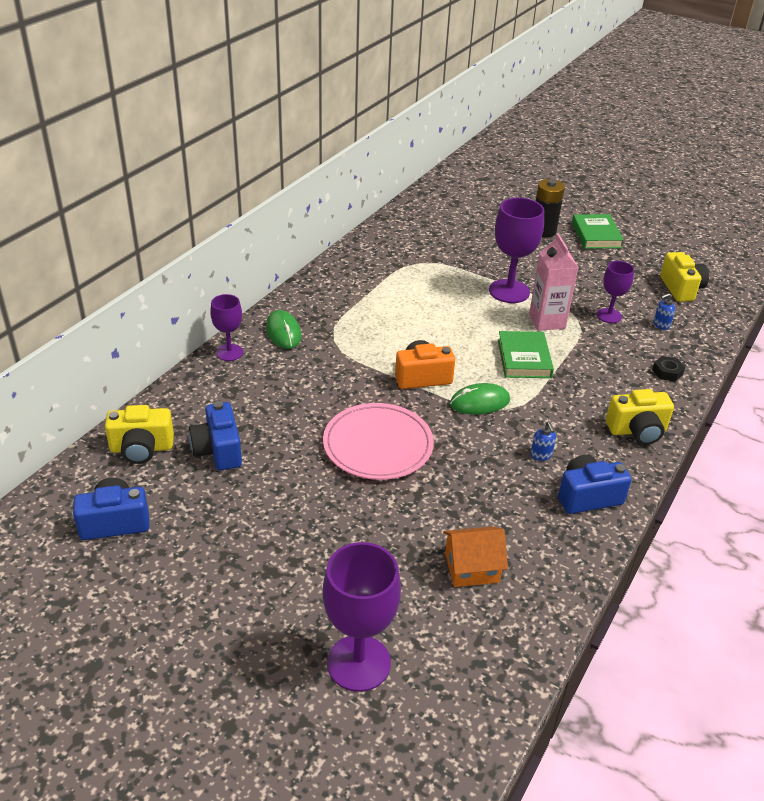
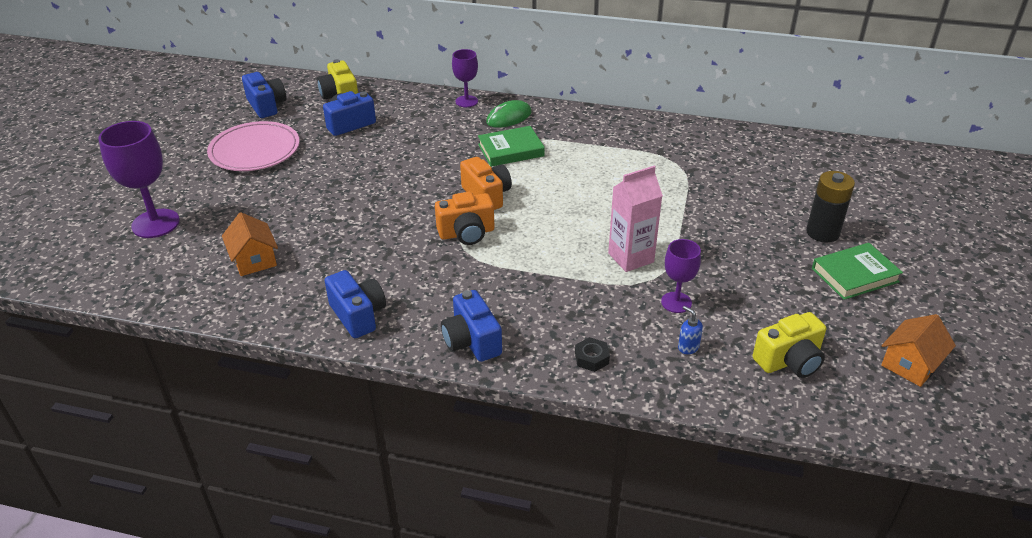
camera: 75 degrees right, 0 degrees up
(378, 445) = (383, 190): pink plate -> pink plate (255, 150)
(479, 402) = (466, 233): green mouse -> orange camera
(509, 291) = (669, 225): purple goblet -> none
(524, 358) = (552, 250): green book -> green book (511, 150)
(541, 455) = (406, 280): blue soap dispenser -> none
(637, 431) = (472, 341): yellow camera -> blue camera
(689, 247) = (910, 364): none -> orange house

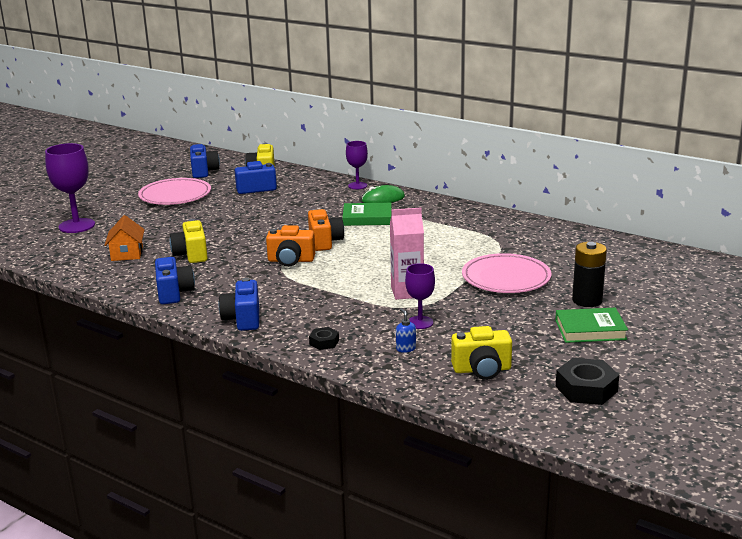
camera: 20 degrees right, 15 degrees down
(338, 246) = (191, 254): none -> yellow camera
(720, 215) = (506, 278): none -> pink plate
(910, 364) = (586, 389): orange house -> black nut

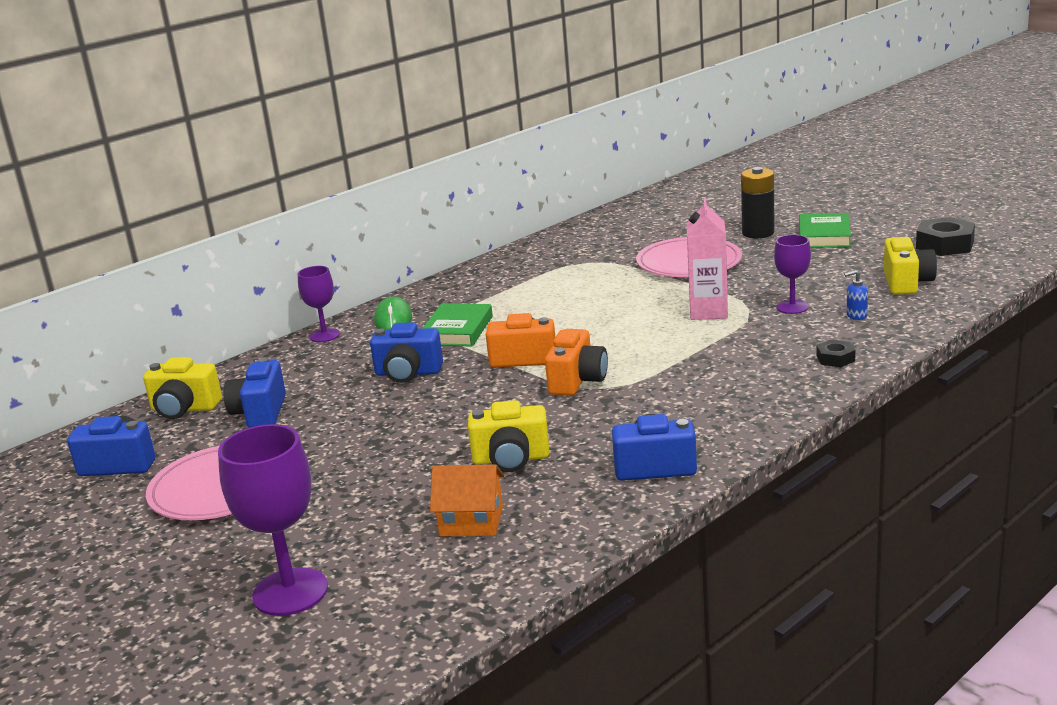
camera: 75 degrees left, 0 degrees up
(243, 319) = (759, 410): blue camera -> blue camera (408, 373)

